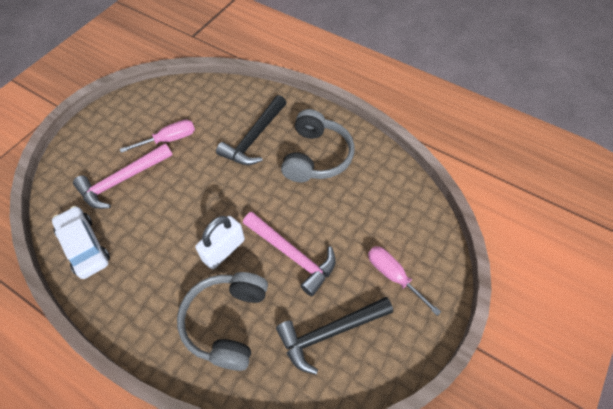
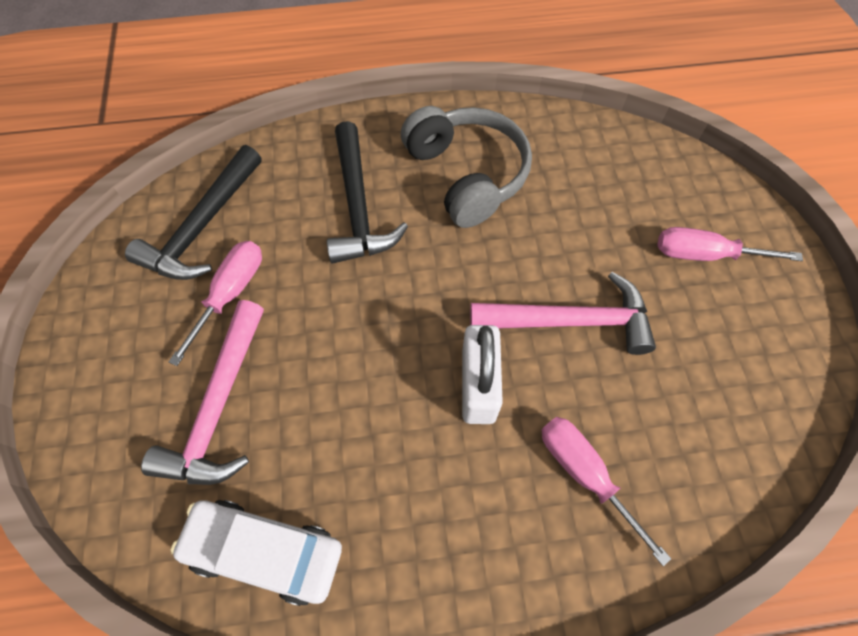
camera: 40 degrees left, 5 degrees up
(227, 322) = (585, 474): grey headphones -> pink screwdriver
(330, 332) = (712, 378): black hammer -> black hammer (203, 226)

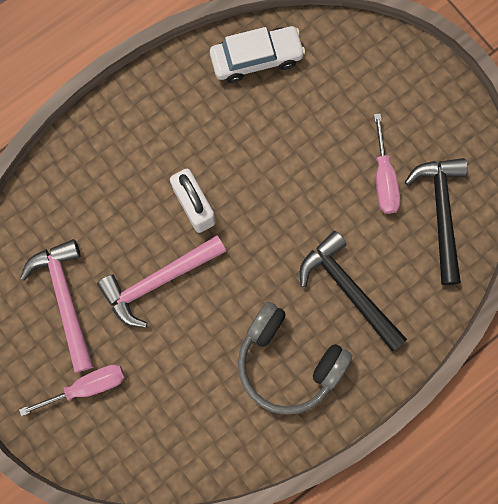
camera: 150 degrees right, 15 degrees up
(219, 406) = (335, 111): pink hammer -> pink hammer (65, 299)
(585, 474) = (108, 188): pink screwdriver -> none

